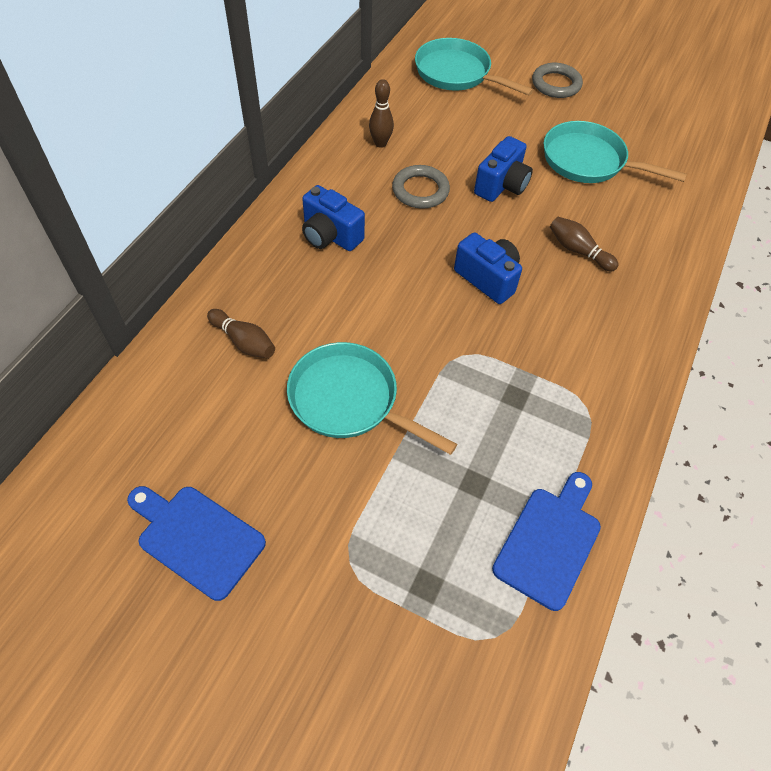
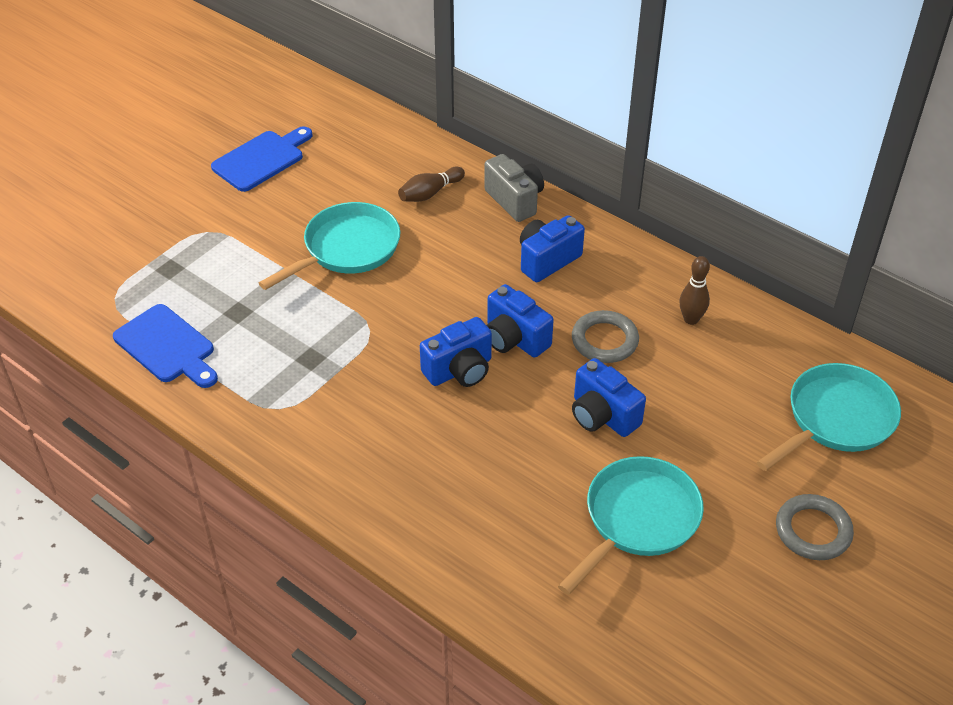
camera: 105 degrees right, 10 degrees down
(246, 269) = (515, 200): none -> grey camera
(437, 247) = (514, 339): none -> blue camera
(578, 251) = (481, 461): brown bowling pin -> none

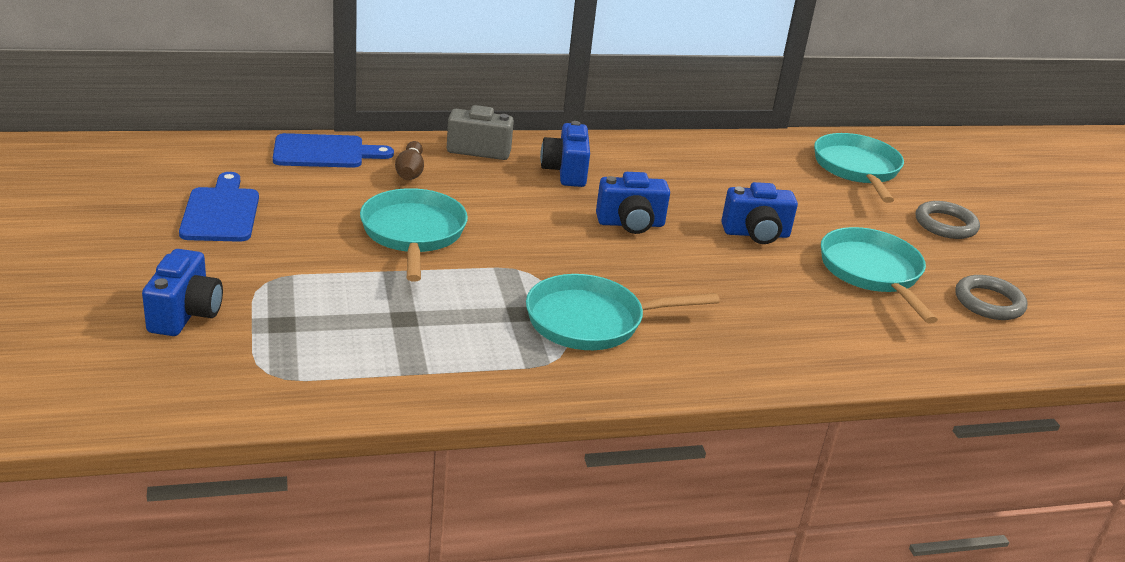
camera: 55 degrees left, 15 degrees down
(167, 347) = (389, 375): blue cutting board -> blue cutting board (324, 152)
(344, 398) = (591, 321): none -> turquoise pan
(459, 370) = (633, 260): blue camera -> blue camera (185, 314)
(604, 340) = (681, 196): grey ring -> grey ring (989, 302)
(691, 319) = (704, 161): brown bowling pin -> none

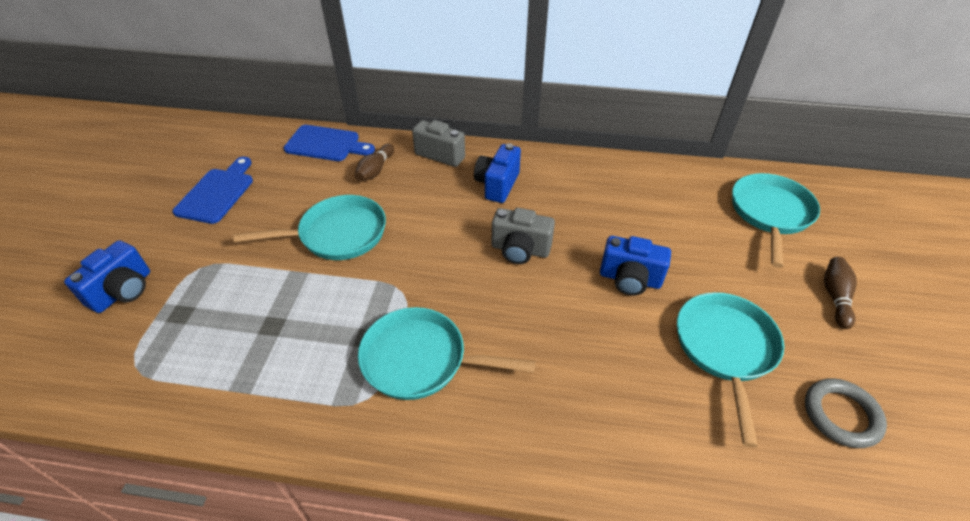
camera: 25 degrees right, 15 degrees up
(413, 234) = (337, 234): turquoise pan -> turquoise pan turned 60 degrees clockwise
(630, 224) = (520, 250): blue camera -> grey camera
(945, 224) = (835, 297): grey ring -> brown bowling pin

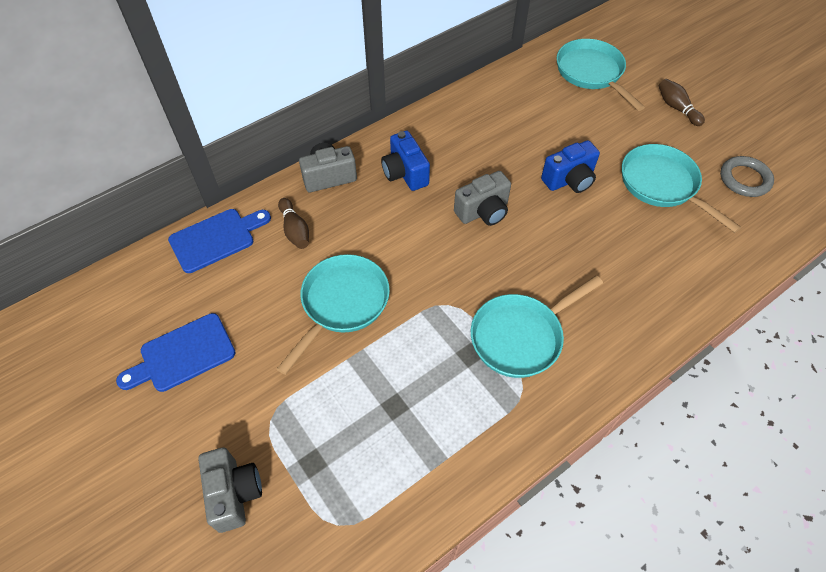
camera: 45 degrees left, 10 degrees up
(123, 291) = (234, 493): blue camera -> grey camera
(217, 193) = (183, 355): blue cutting board -> blue cutting board turned 90 degrees counterclockwise

